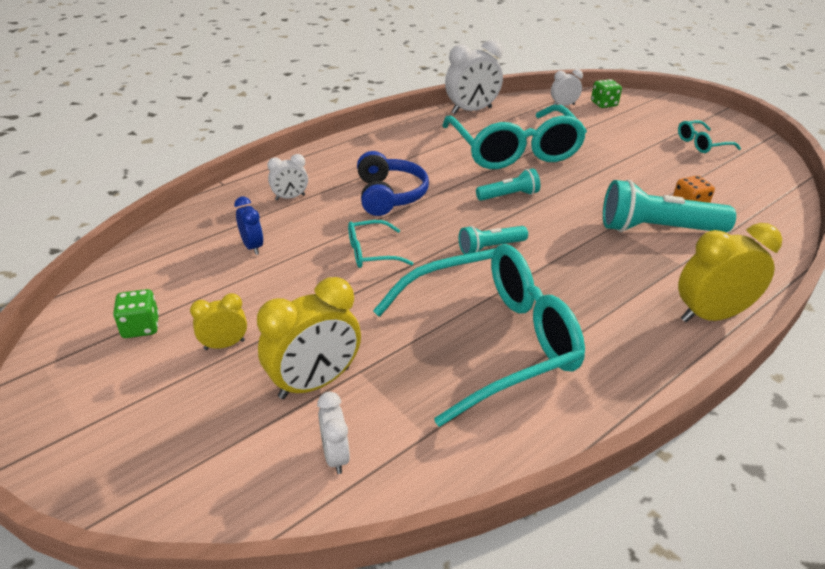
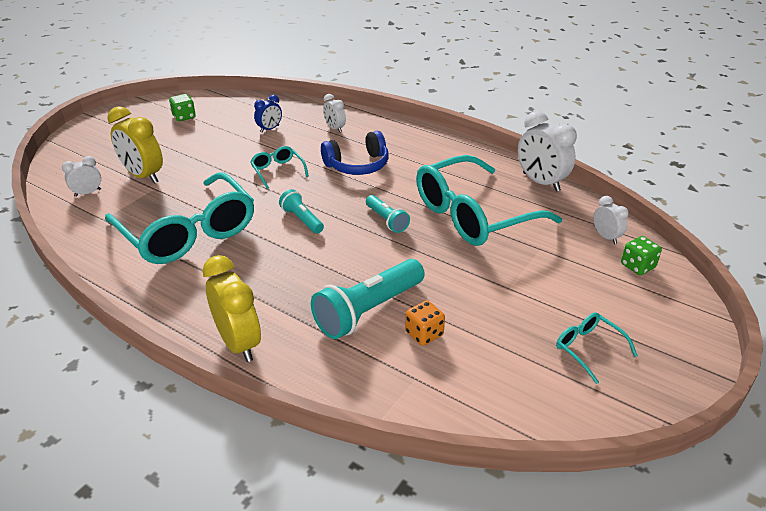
camera: 75 degrees right, 0 degrees up
(224, 345) = (172, 142): yellow clock -> none
(657, 229) = (368, 311): turquoise flashlight -> turquoise flashlight turned 120 degrees counterclockwise

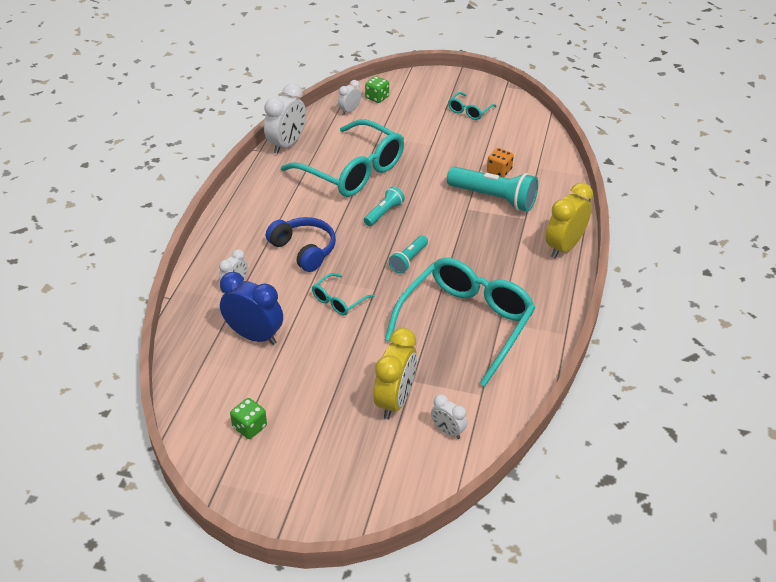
camera: 110 degrees left, 5 degrees up
(269, 129) = (254, 336): blue clock -> blue clock, size x1.84

